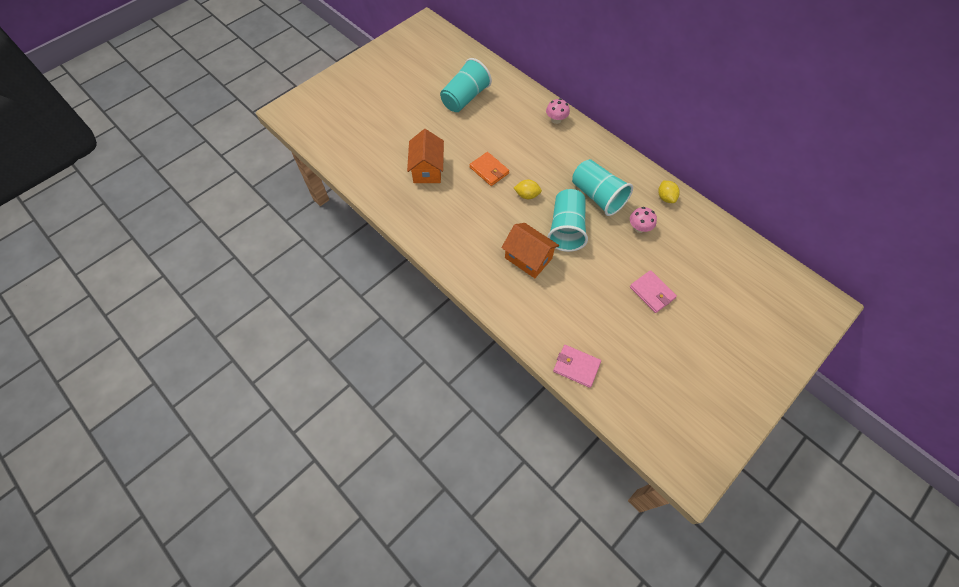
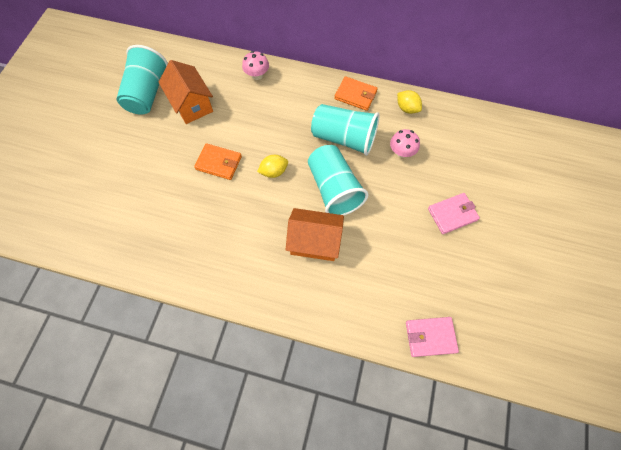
camera: 30 degrees left, 5 degrees up
(427, 169) = (150, 194): orange house -> orange house (191, 104)
(627, 168) = (355, 95): none -> orange wallet
(652, 292) = (452, 214): pink wallet -> pink wallet turned 45 degrees counterclockwise

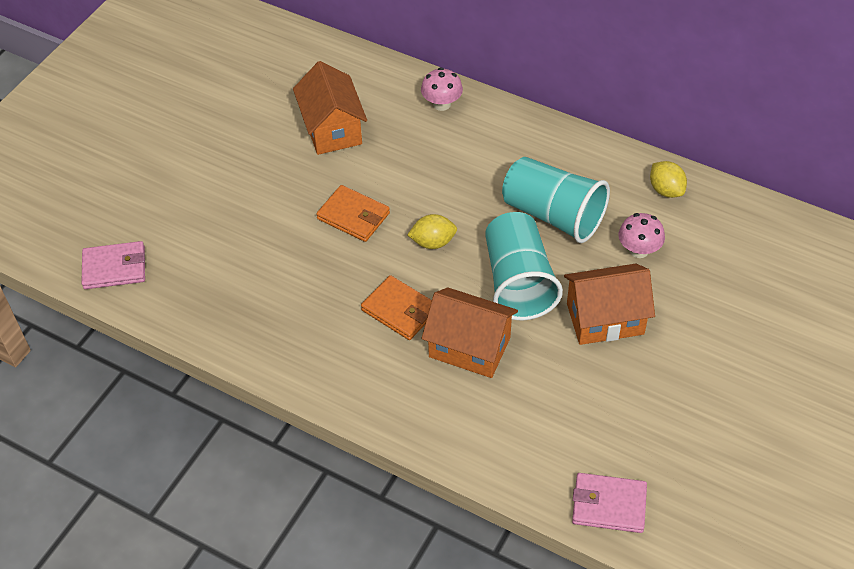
camera: 15 degrees right, 15 degrees down
(147, 93) = (270, 102): turquoise cup -> none
(355, 95) = (588, 157): orange wallet -> orange wallet (400, 310)
(393, 203) = (605, 318): none -> orange house
(452, 214) = (693, 350): pink wallet -> pink wallet (114, 268)

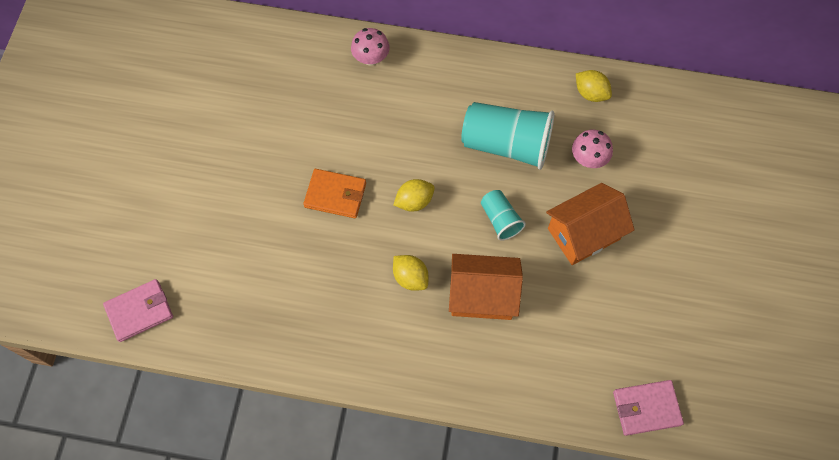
camera: 20 degrees left, 15 degrees up
(332, 129) = (283, 110): orange house -> none
(400, 310) = (410, 277): orange wallet -> yellow lemon
(518, 282) = (500, 219): turquoise cup -> turquoise cup, size x0.52

